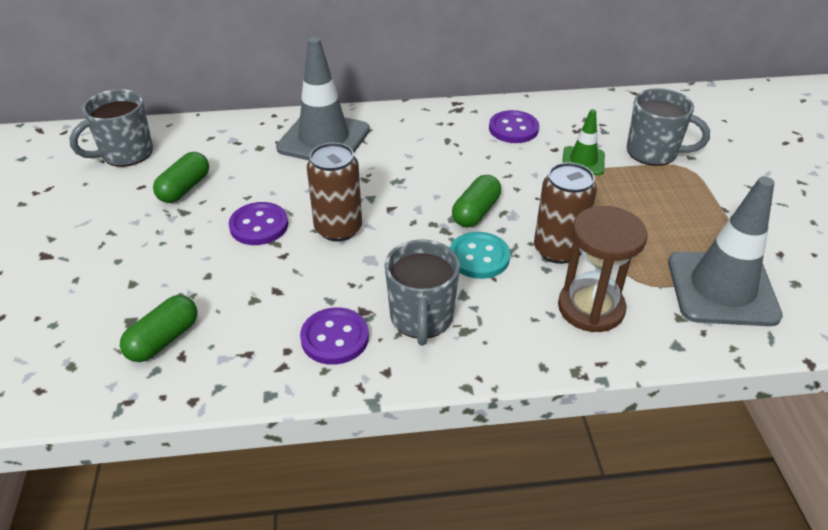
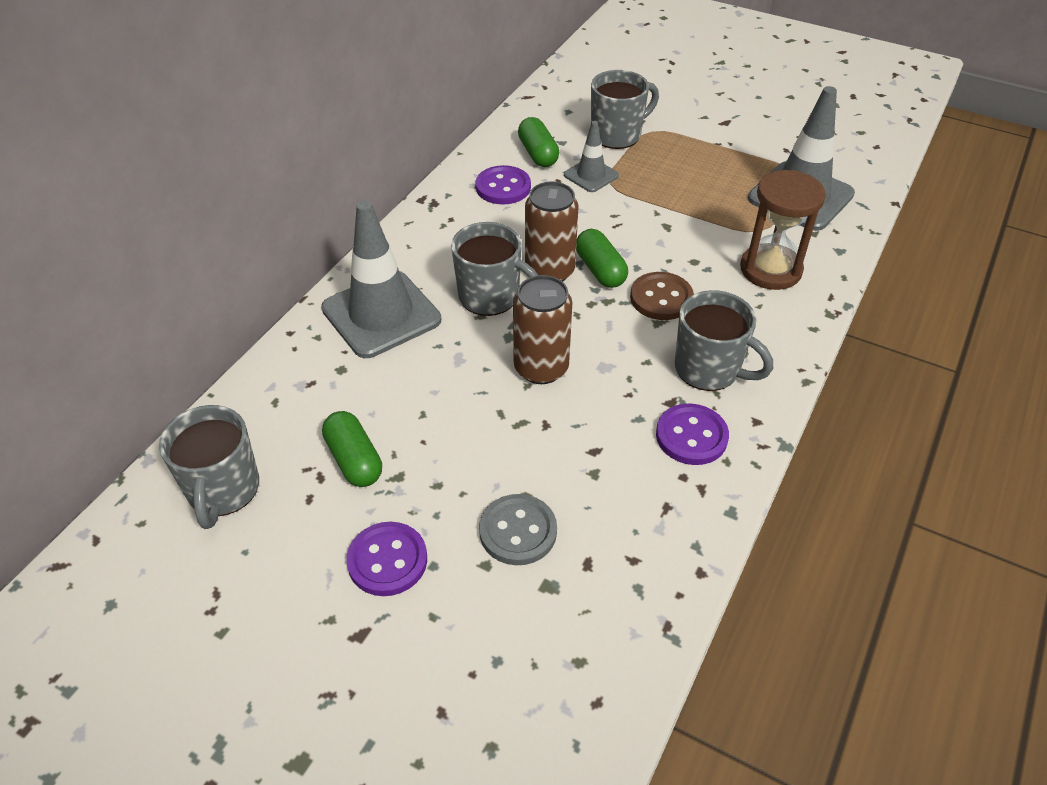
camera: 55 degrees left, 5 degrees up
(163, 339) = (598, 566): green capsule -> green capsule (538, 154)
(171, 285) = (518, 531): none -> grey button
(259, 225) = (481, 424): purple button -> purple button (387, 560)
(388, 175) = (491, 297): none -> grey mug
(479, 257) = (661, 298): turquoise button -> brown button
(557, 250) = (690, 250): brown can -> brown can (549, 271)
(583, 161) = (591, 175): green traffic cone -> grey traffic cone

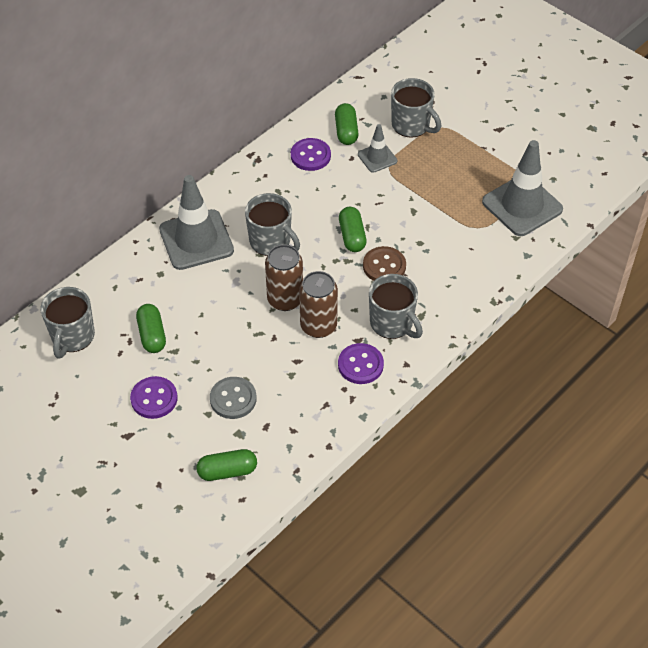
camera: 15 degrees right, 5 degrees up
(549, 271) = (317, 230): brown can -> brown can (318, 326)
(553, 657) = (227, 471): none -> green capsule
(617, 135) = (411, 125): grey mug -> grey mug turned 60 degrees clockwise
(770, 270) = (469, 260): brown hourglass -> none

